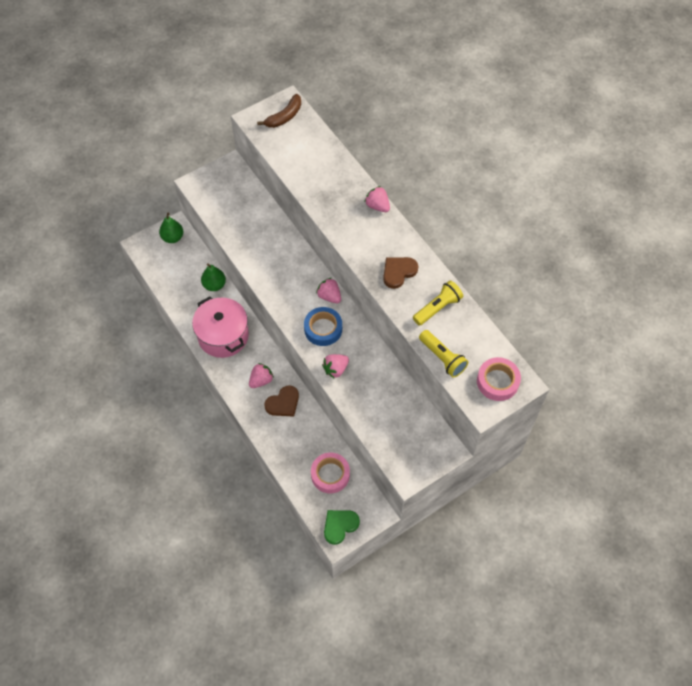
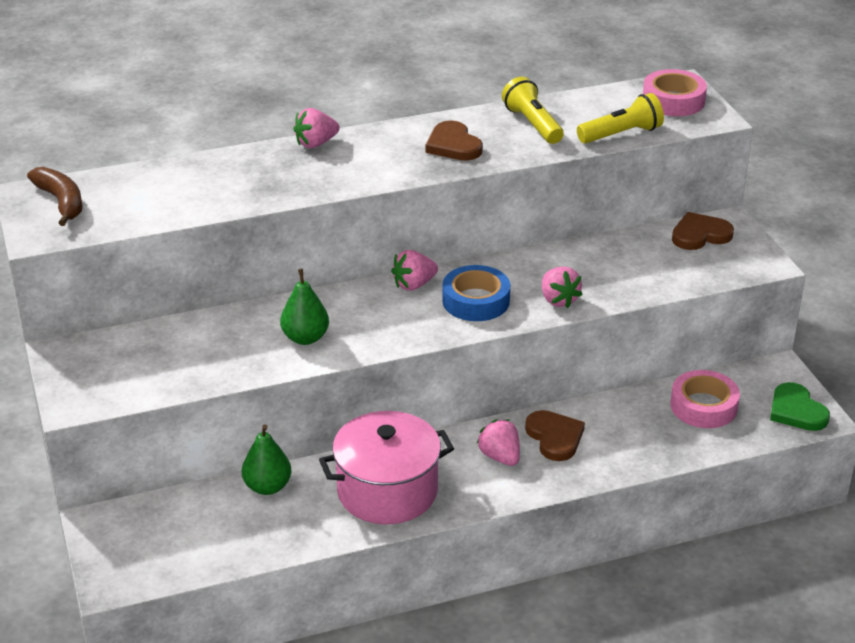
camera: 75 degrees left, 25 degrees down
(173, 237) = (121, 530): green pear -> green pear (305, 338)
(428, 435) = (700, 235): none -> brown heart

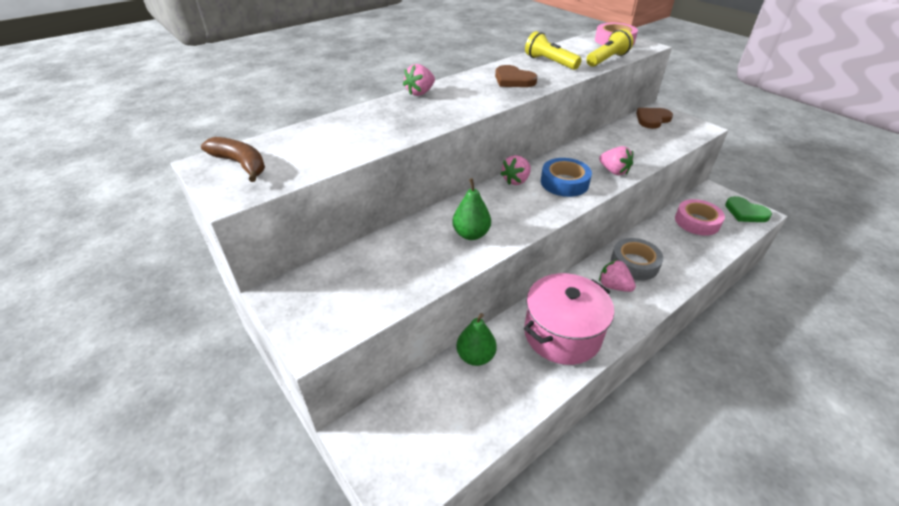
camera: 20 degrees left, 5 degrees up
(555, 437) = (634, 263): brown heart -> grey tape

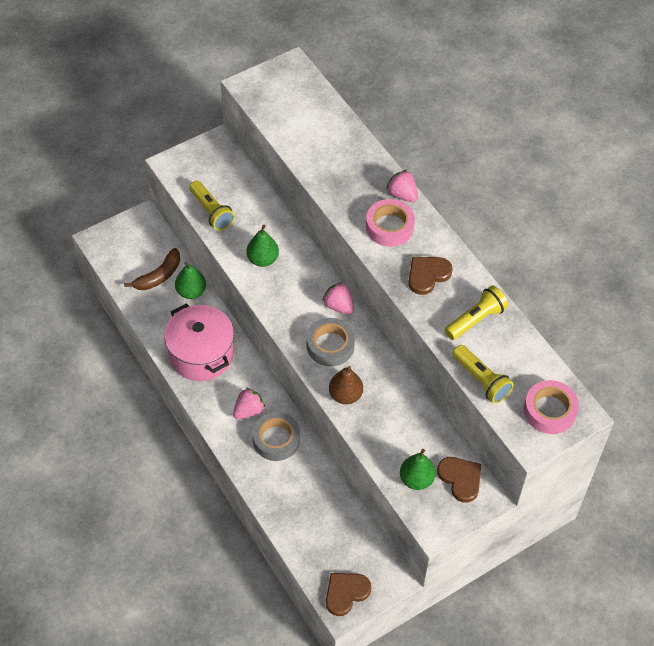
camera: 95 degrees right, 15 degrees up
(241, 164) = (287, 84): brown banana -> brown banana (158, 276)
(403, 285) = (211, 212): none -> yellow flashlight
(564, 182) = (330, 345): blue tape -> grey tape
(613, 171) = (345, 395): pink strawberry -> brown pear
(668, 136) = (416, 479): none -> green pear
(697, 222) = (334, 529): pink tape -> pink tape (389, 227)
(745, 212) = (346, 593): green heart -> brown heart

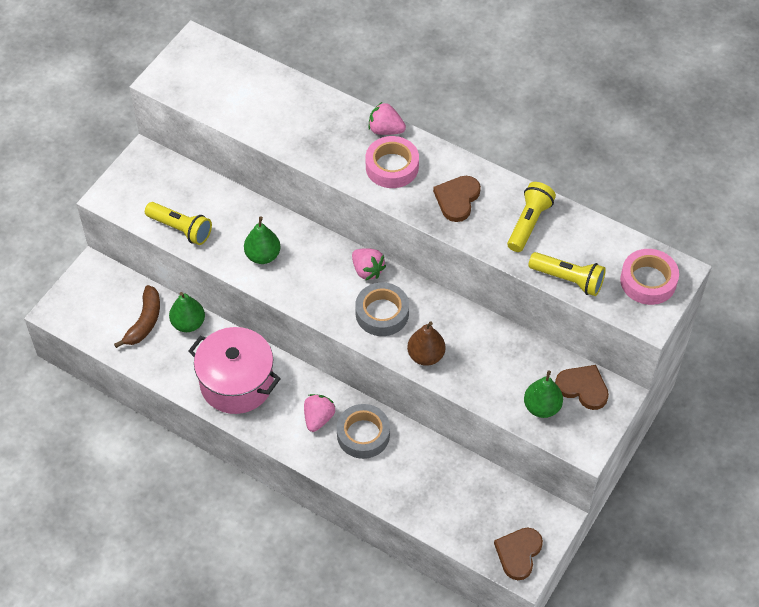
camera: 25 degrees left, 0 degrees up
(338, 306) = (367, 270): pink strawberry -> pink strawberry turned 150 degrees counterclockwise

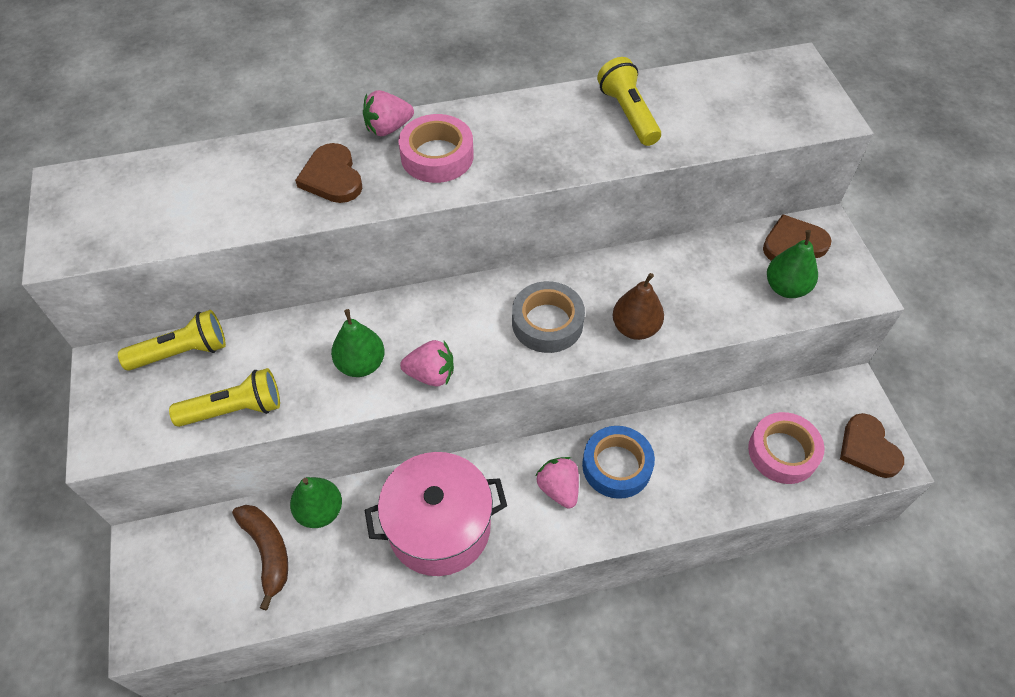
camera: 45 degrees left, 0 degrees up
(363, 435) = (616, 466): grey tape -> blue tape
(367, 270) = (485, 294): pink strawberry -> pink strawberry (431, 374)
(457, 199) = (537, 140): brown heart -> brown heart (332, 177)
(568, 279) = (725, 135): yellow flashlight -> yellow flashlight (182, 352)
(648, 281) = (786, 87): pink tape -> pink tape (782, 452)

